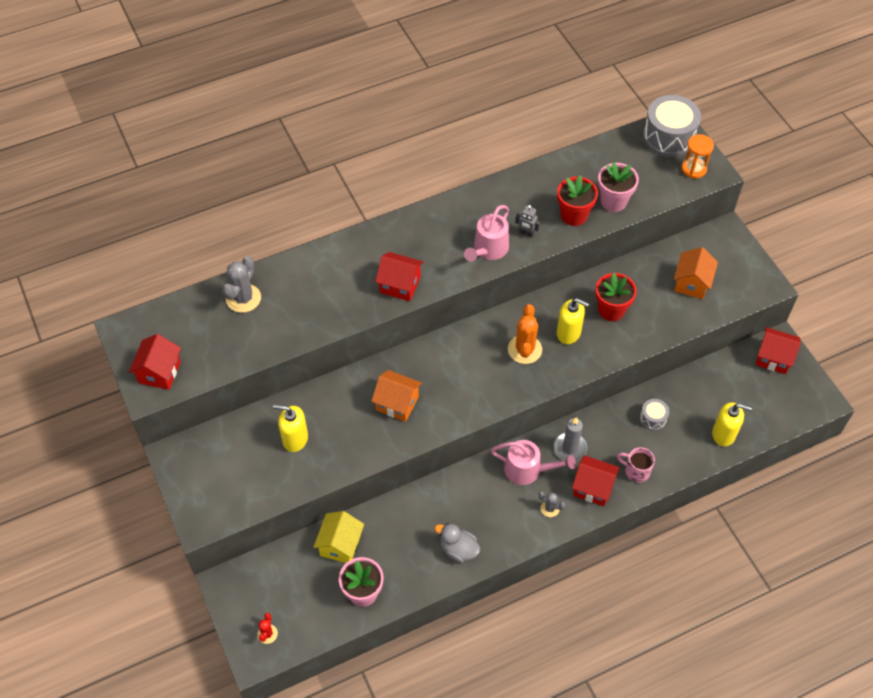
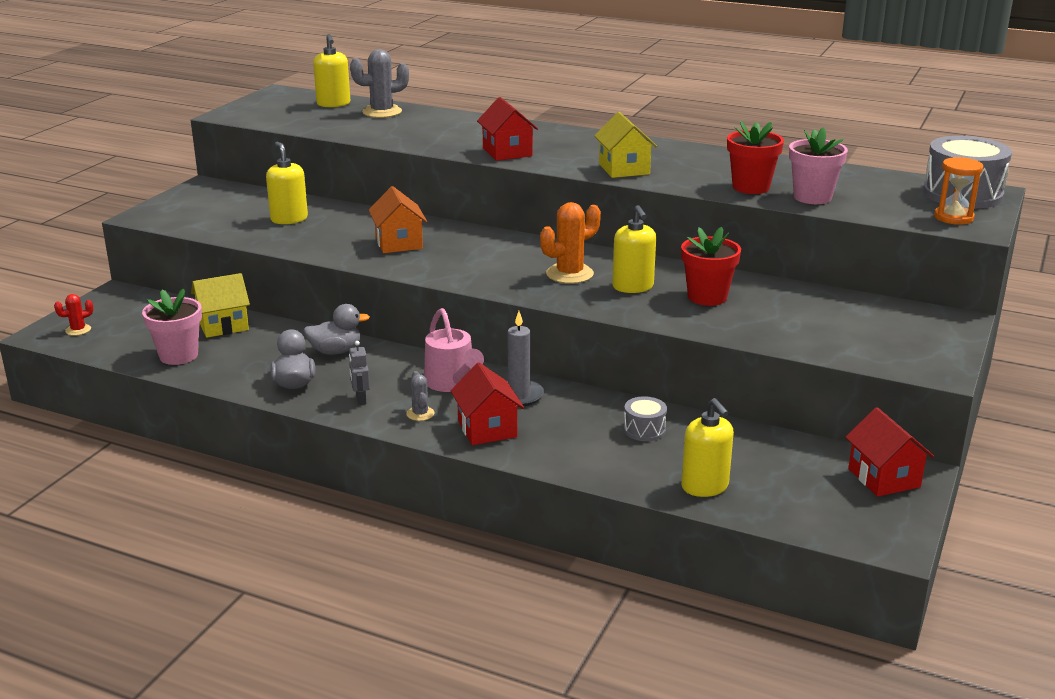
camera: 50 degrees right, 30 degrees down
(159, 372) = (255, 112): red house -> none
(192, 314) = (333, 104): none -> yellow soap dispenser
(435, 504) = (336, 351): none -> grey duck
(488, 250) = (624, 169): pink watering can -> yellow house
(526, 233) = (680, 176): grey robot -> grey robot (360, 399)
(636, 471) = (552, 447): pink mug -> none
(691, 283) = (838, 326): orange house -> none

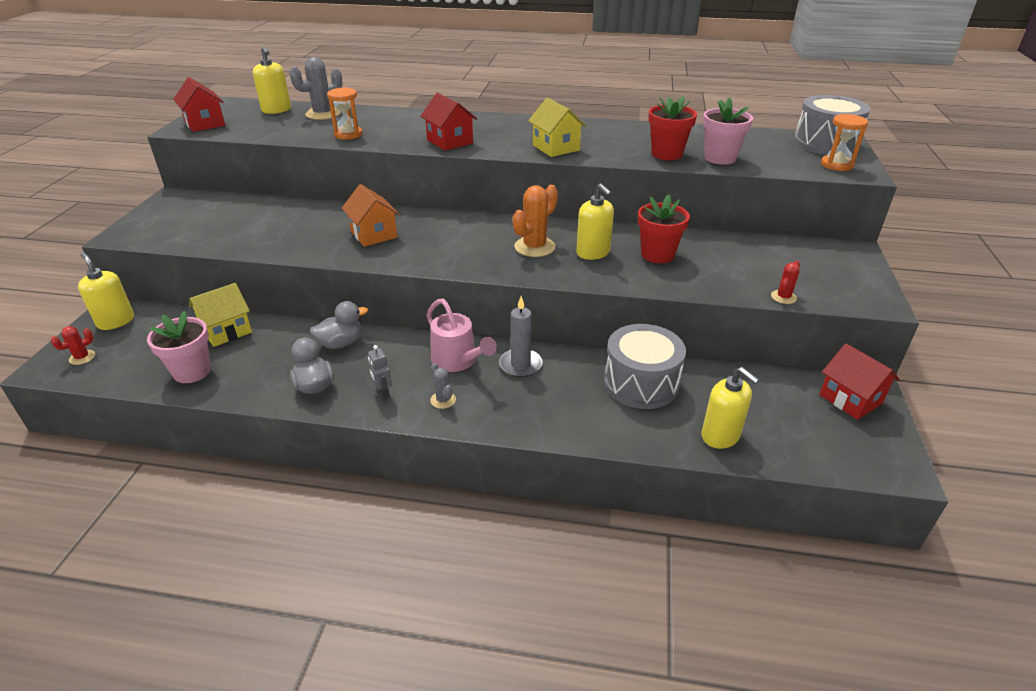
camera: 15 degrees left, 10 degrees up
(289, 219) = (264, 222): yellow soap dispenser -> yellow soap dispenser (116, 321)
(399, 135) = (348, 134): none -> orange hourglass
(487, 429) = (509, 406): red house -> red house (205, 124)
(644, 430) = (641, 383): grey drum -> grey drum, size x2.04
(826, 353) = (783, 297): none -> red cactus

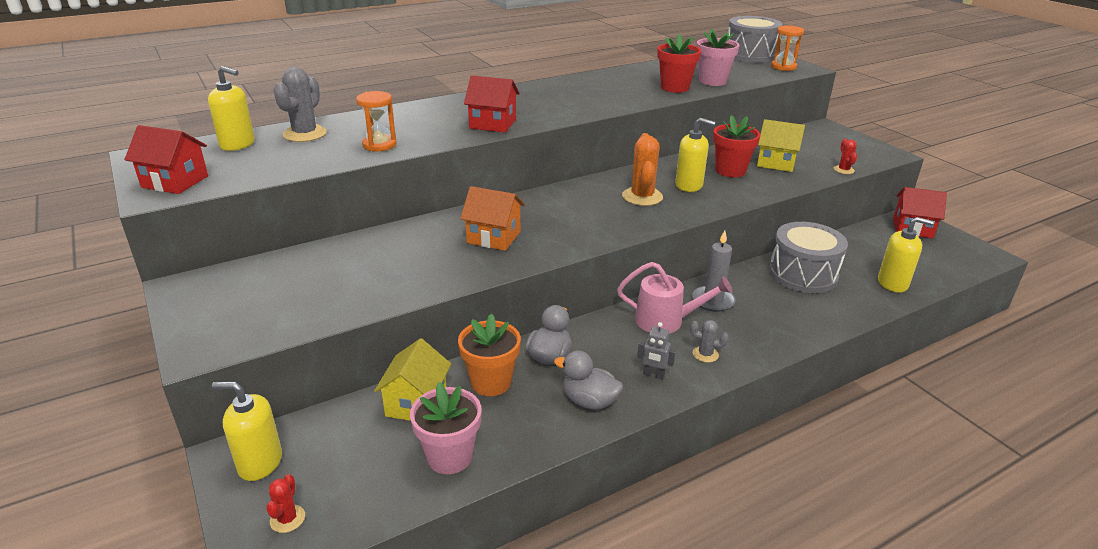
camera: 40 degrees left, 5 degrees down
(282, 341) = (491, 382): none -> orange flower pot
(556, 148) = (589, 105): yellow house -> yellow house (776, 163)

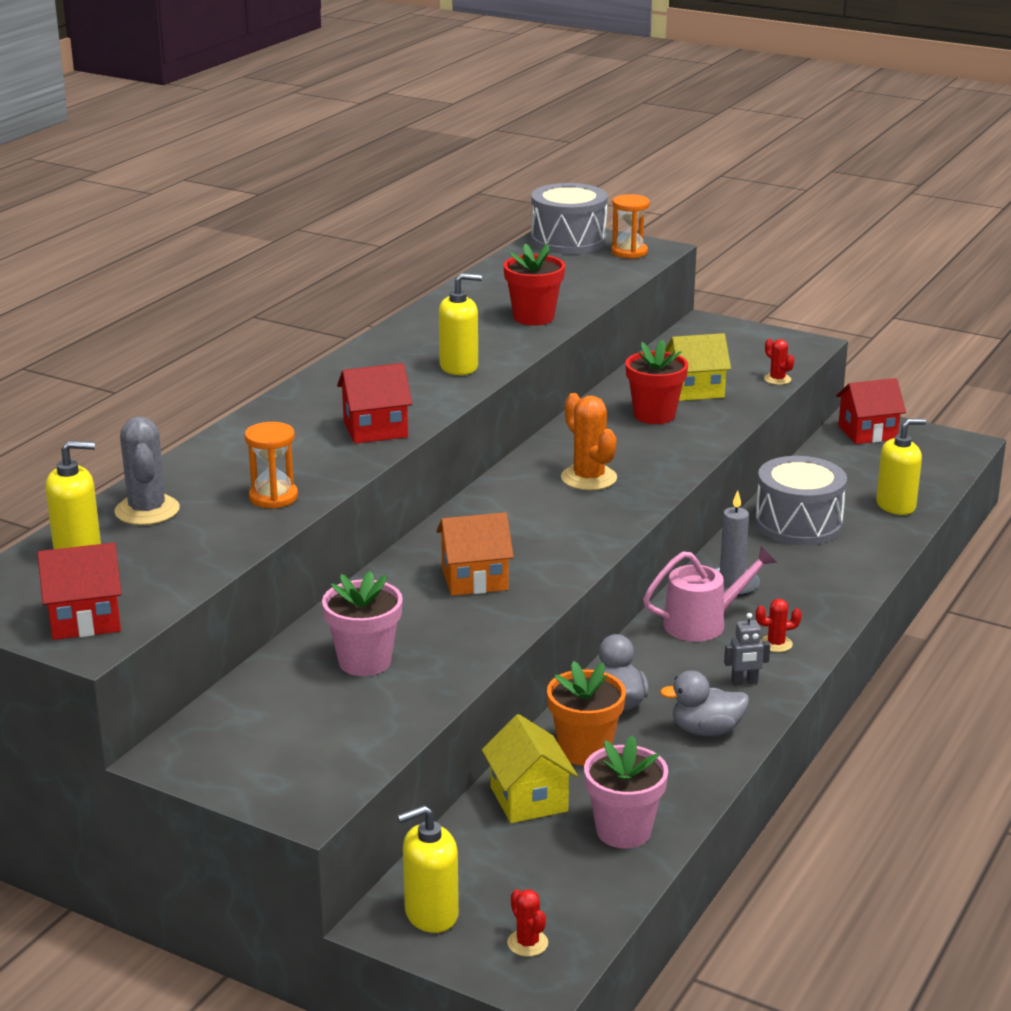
camera: 30 degrees left, 5 degrees down
(689, 185) = (626, 448): yellow soap dispenser -> yellow soap dispenser (459, 367)
(705, 354) = (776, 644): grey cactus -> red cactus
(712, 81) = (568, 296): pink flower pot -> pink flower pot (364, 661)

